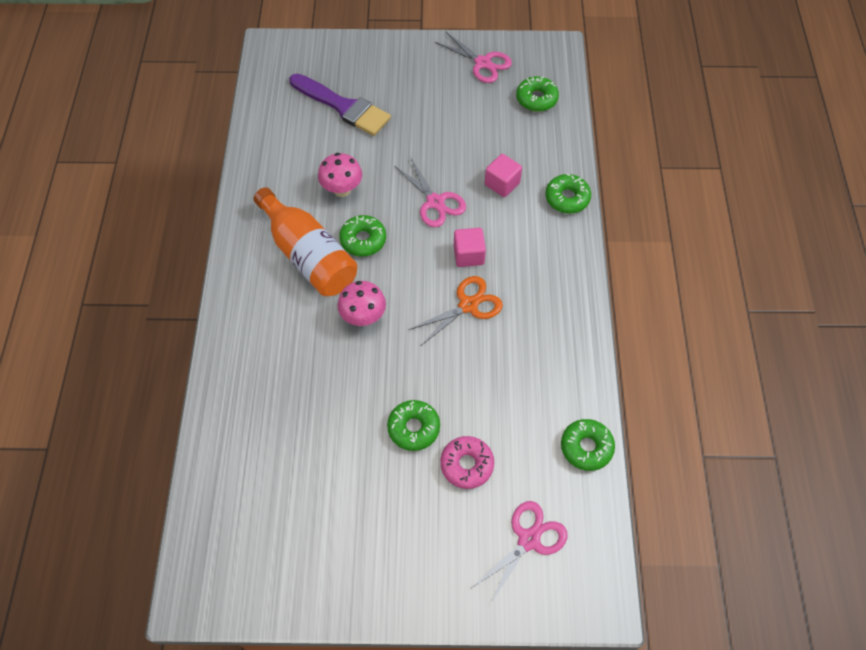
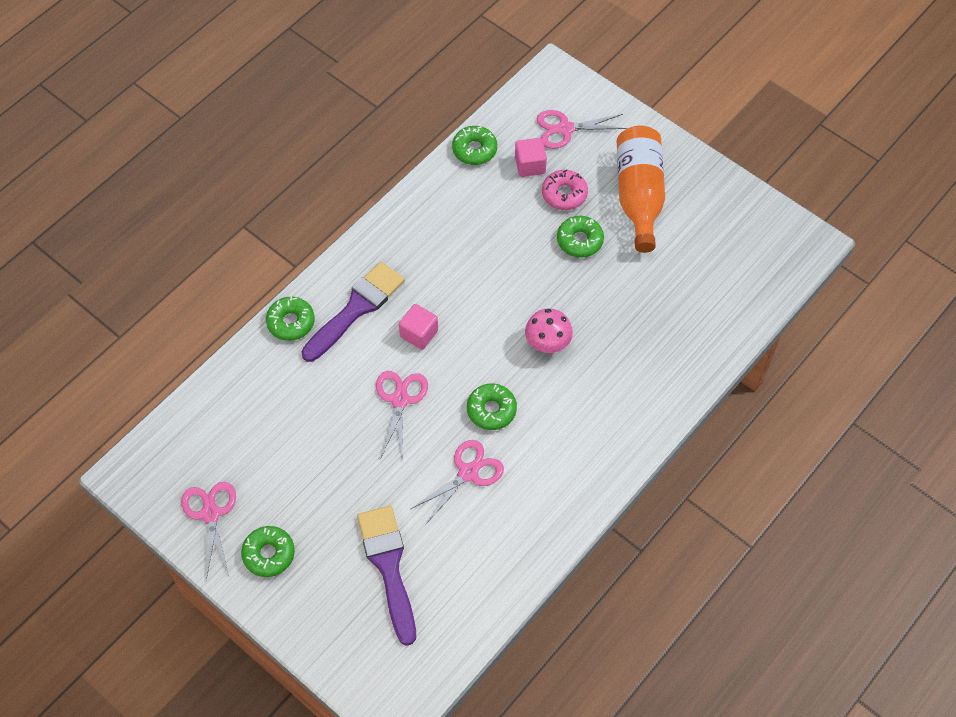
camera: 140 degrees left, 0 degrees up
(308, 255) = (548, 429): orange bottle -> orange bottle (639, 196)
(342, 190) = (468, 473): pink mushroom -> pink scissors
(468, 305) = (459, 295): orange scissors -> none
(502, 184) = (328, 374): pink cube -> pink cube (530, 165)
(533, 240) = (356, 308): none -> purple brush
(536, 99) = (207, 434): green donut -> green donut (269, 554)

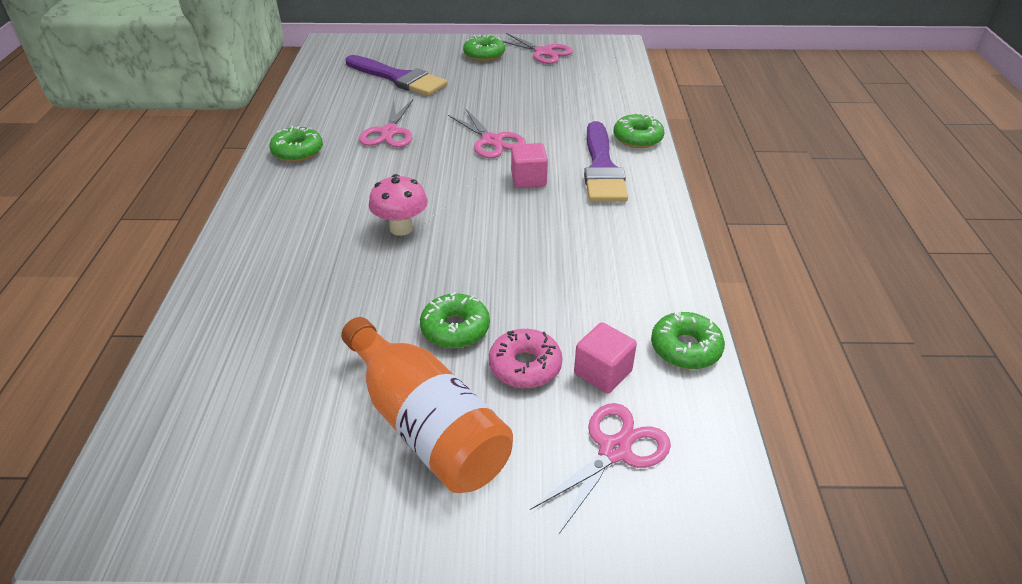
camera: 140 degrees right, 20 degrees down
(491, 410) = (408, 168): green donut -> green donut (297, 151)

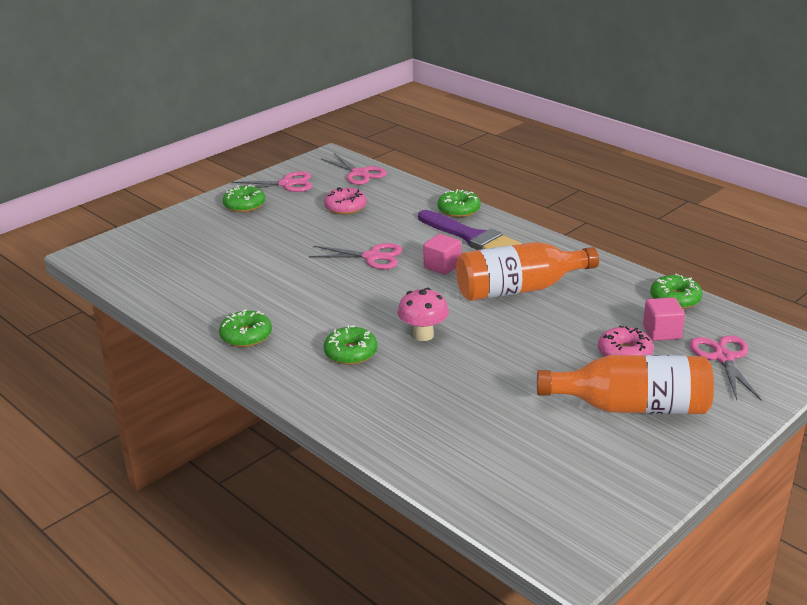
camera: 45 degrees left, 10 degrees down
(389, 132) = (288, 288): pink scissors -> pink scissors (359, 173)
(398, 78) = (212, 251): purple brush -> none
(455, 328) = (559, 361): green donut -> green donut (351, 353)
(550, 90) = (345, 207): none -> pink donut
(552, 238) = (519, 289): none -> orange bottle

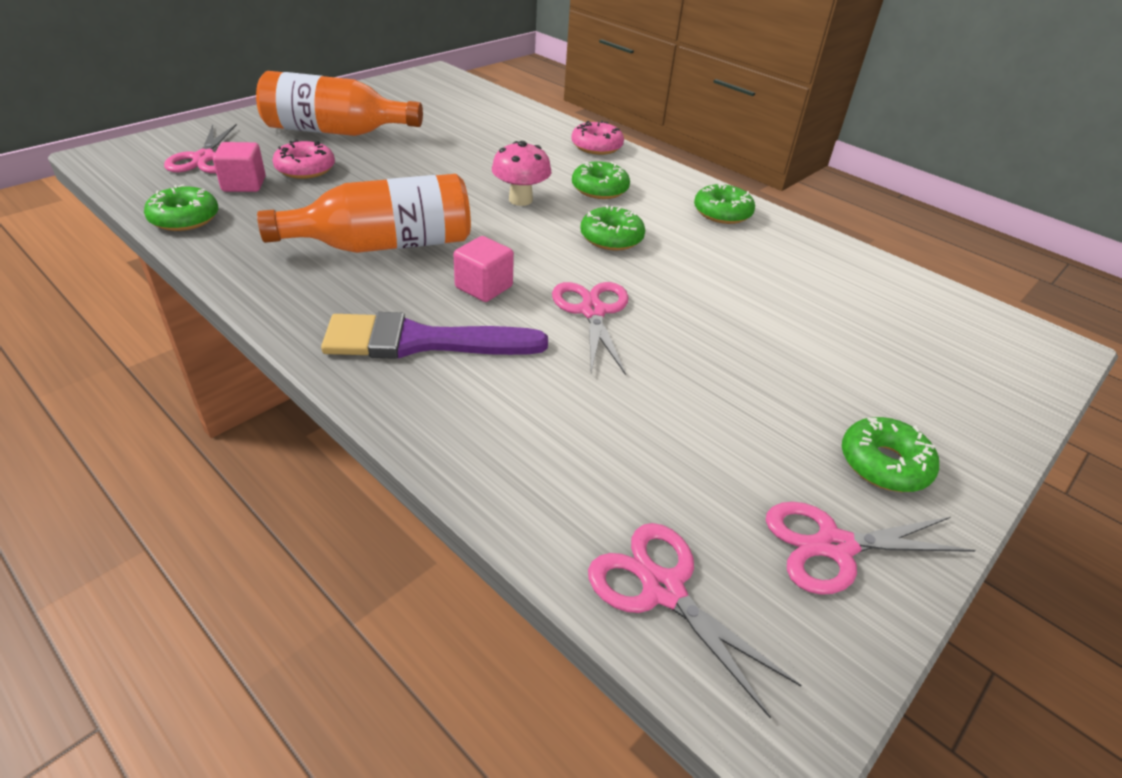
camera: 175 degrees right, 10 degrees up
(345, 207) = (665, 442): pink donut -> pink donut (596, 146)
(372, 257) = (592, 311): pink scissors -> pink scissors turned 75 degrees clockwise
(458, 210) = (426, 418): green donut -> green donut (611, 238)
(471, 237) = (421, 341): purple brush -> purple brush turned 45 degrees counterclockwise

